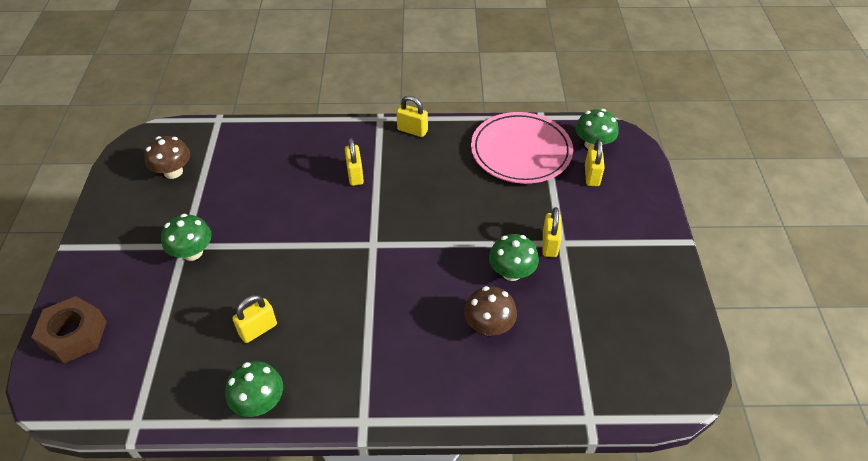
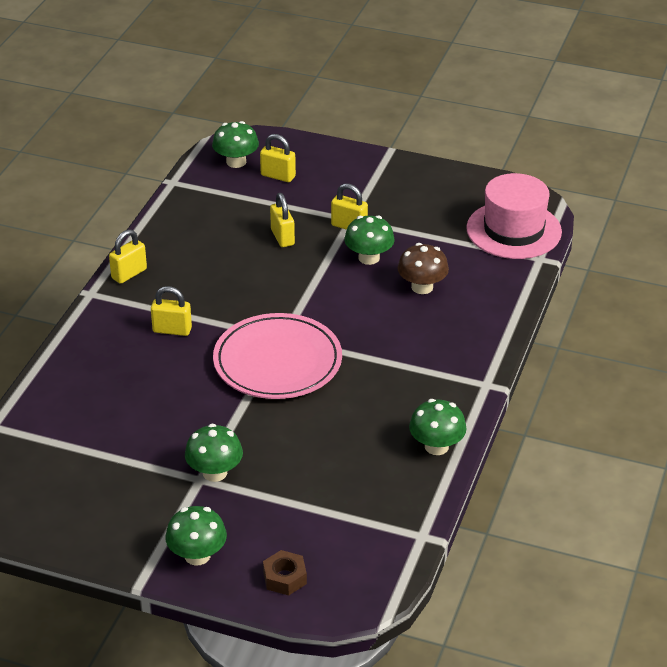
camera: 70 degrees left, 10 degrees down
(74, 335) = (285, 578): brown nut -> brown nut, size x0.61
(96, 271) = (197, 555): none -> green mushroom
(173, 172) = (67, 476): brown mushroom -> none
(258, 329) = (350, 435): yellow padlock -> yellow padlock (282, 237)
(521, 151) = (214, 209): pink plate -> pink plate (277, 361)
(624, 381) = (513, 230): none -> pink hat

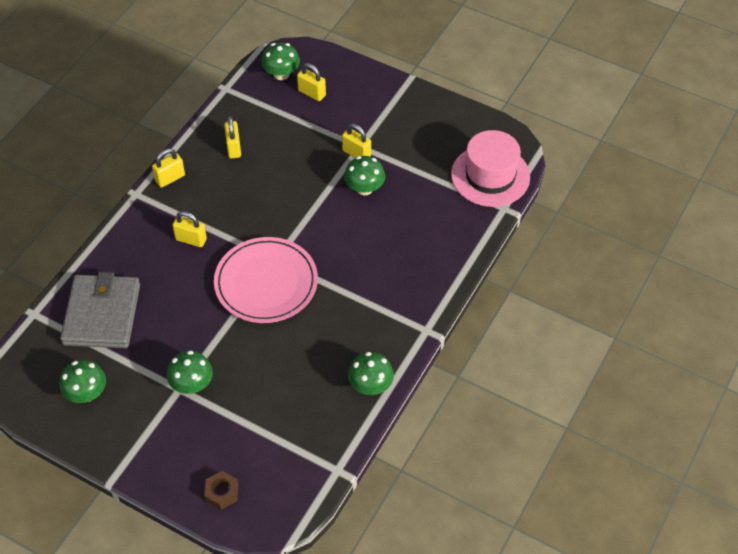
camera: 10 degrees right, 15 degrees up
(81, 416) = (102, 314): none -> grey wallet
(197, 555) = (160, 461): green mushroom -> green mushroom (86, 393)
(282, 237) = (300, 157): yellow padlock -> yellow padlock (233, 148)
(422, 287) = (400, 224): brown mushroom -> none

